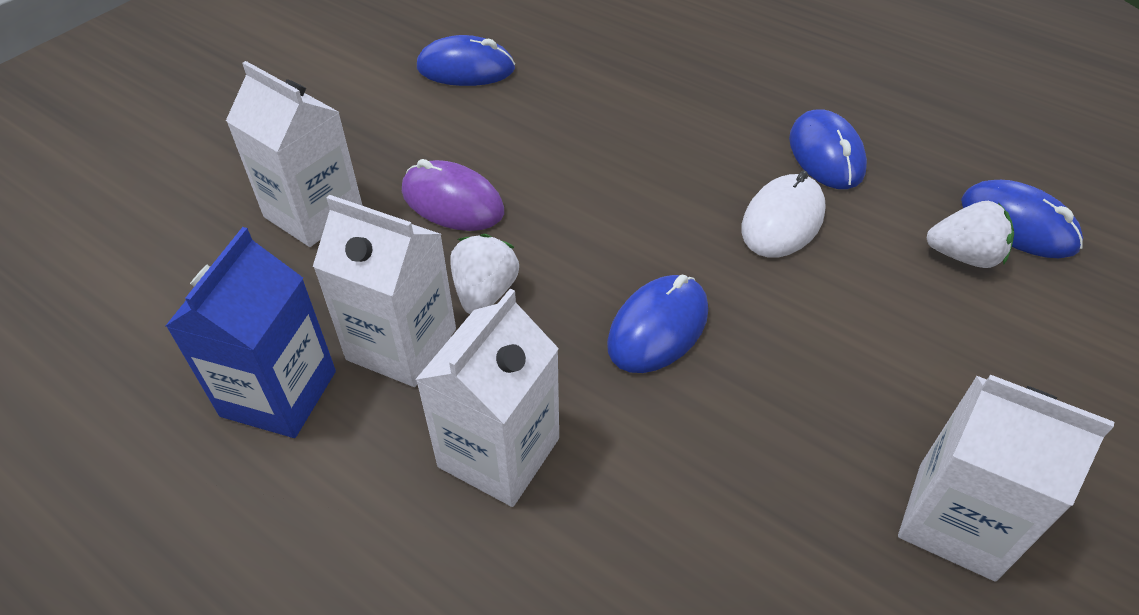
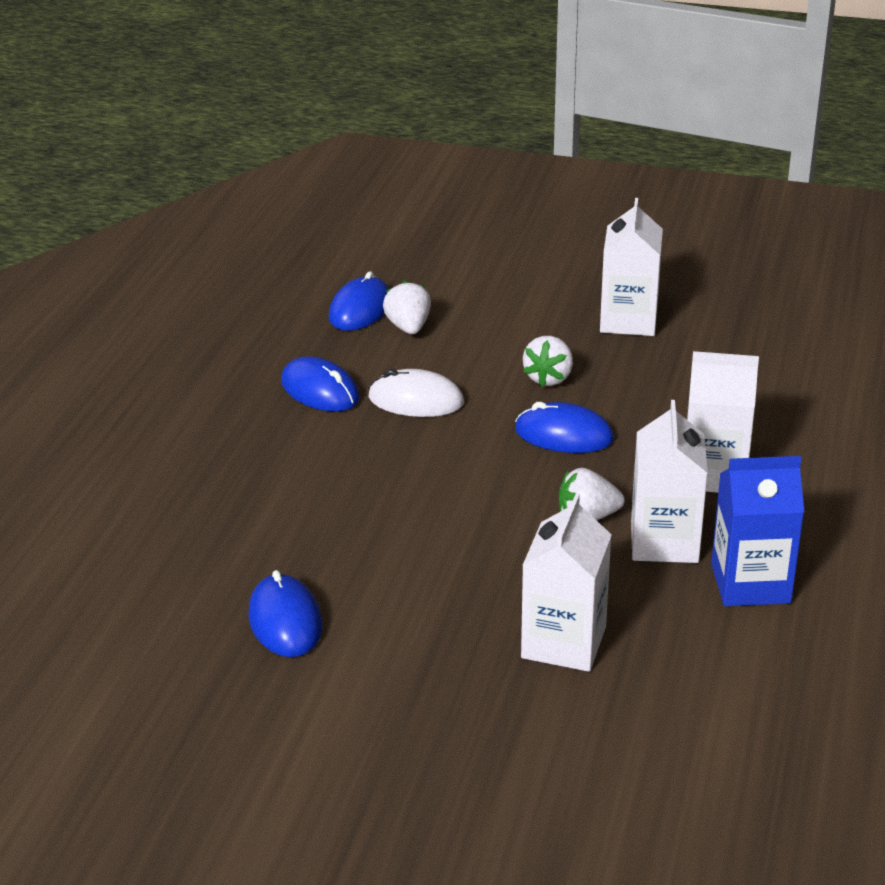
camera: 110 degrees left, 15 degrees down
(452, 201) = (497, 565): purple mouse -> none
(799, 357) = (548, 378): none -> white strawberry
(826, 154) = (320, 390): blue mouse -> blue mouse turned 75 degrees clockwise

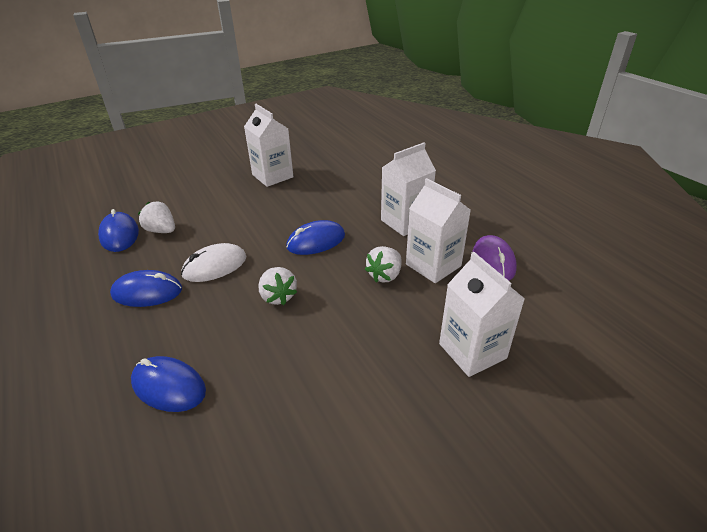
camera: 45 degrees left, 5 degrees up
(285, 621) = (311, 466): blue mouse -> blue mouse (169, 386)
(548, 378) = (271, 218): white strawberry -> white strawberry (278, 296)
(750, 583) = (493, 261): blue carton -> purple mouse

